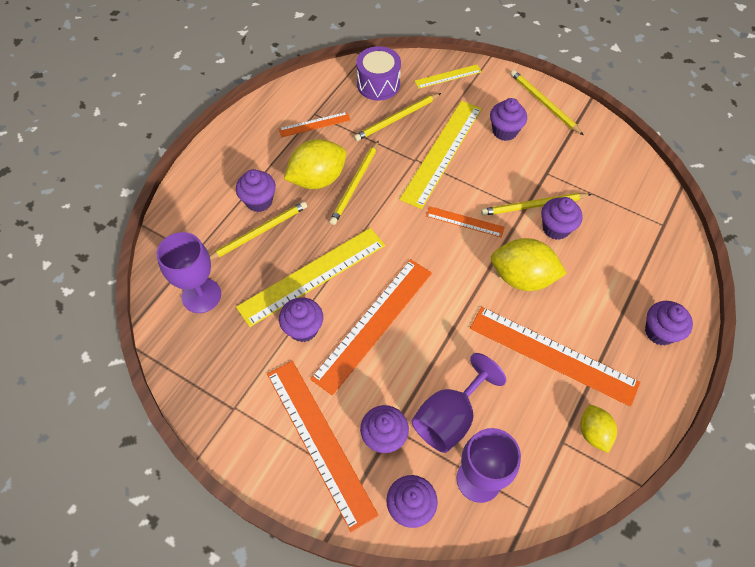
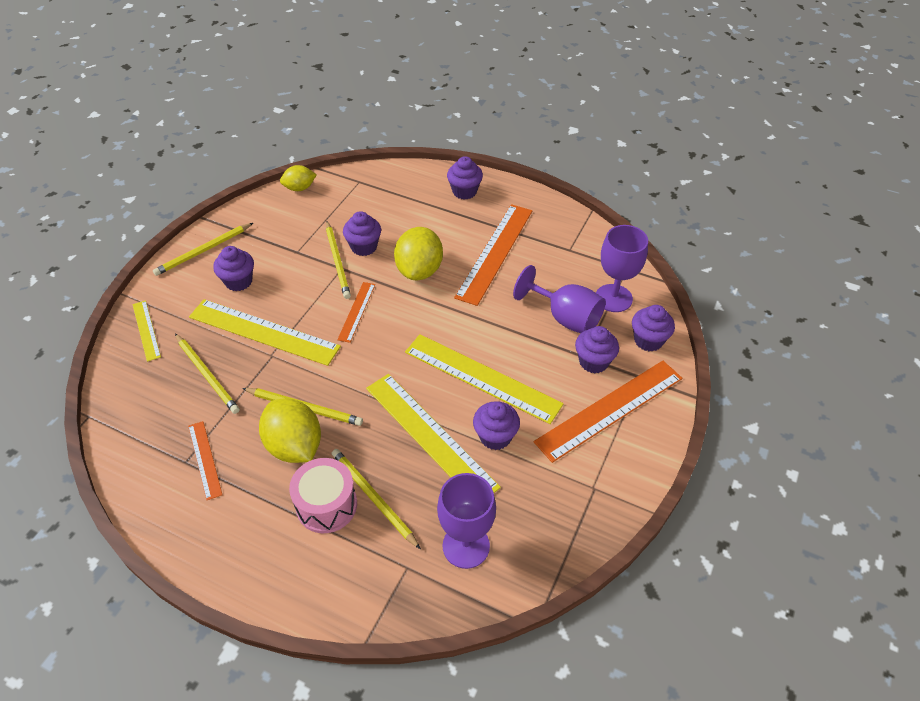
camera: 95 degrees left, 10 degrees down
(259, 201) = (326, 505): purple cupcake -> pink drum
(373, 324) = (482, 378): orange ruler -> yellow ruler
(378, 84) = (145, 397): purple drum -> none
(593, 433) = (558, 232): yellow lemon -> yellow lemon (299, 188)

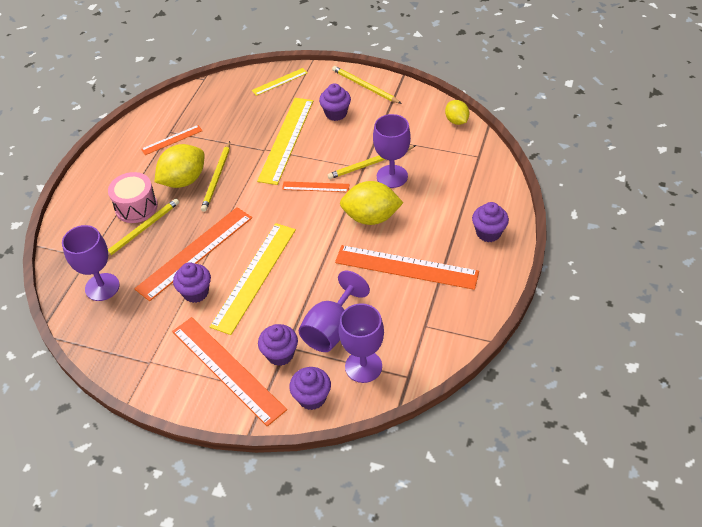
camera: 85 degrees right, 0 degrees up
(207, 375) = (242, 122): yellow pencil -> none
(364, 247) = (392, 176): purple cupcake -> purple goblet
(430, 436) = (195, 252): yellow ruler -> orange ruler

